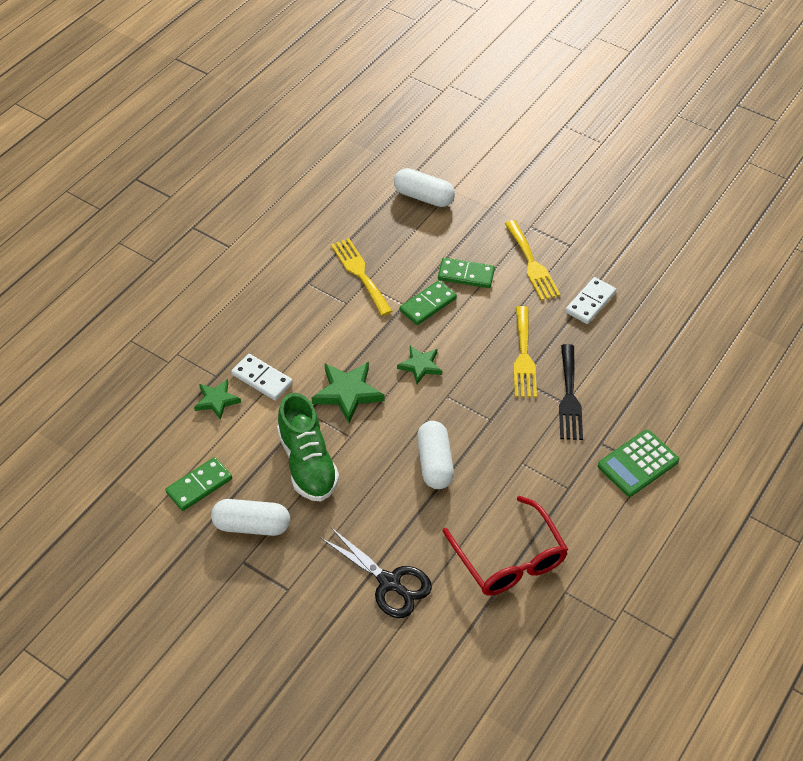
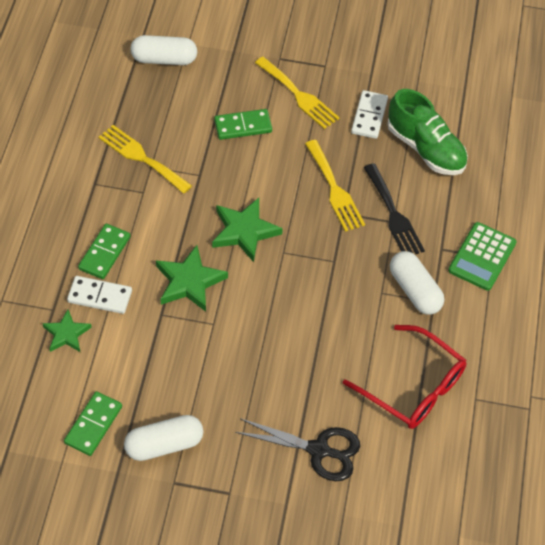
camera: 25 degrees left, 5 degrees up
(307, 463) = (186, 364): green shoe -> green shoe (425, 148)
(420, 366) = (244, 231): green star -> green star, size x1.56
(428, 304) = (221, 168): green domino -> green domino (104, 253)
(434, 463) = (304, 321): white capsule -> white capsule (414, 290)

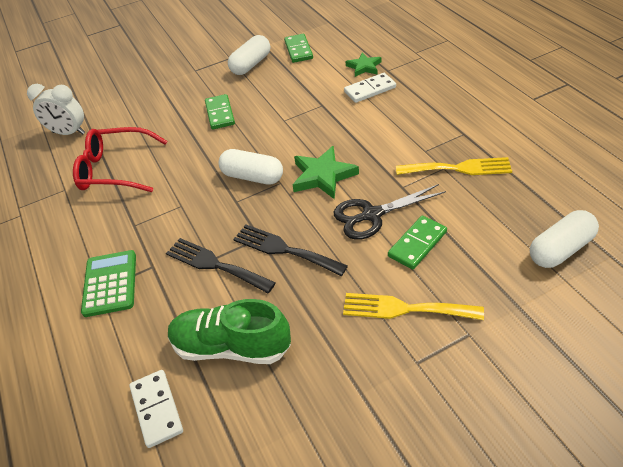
camera: 150 degrees right, 10 degrees down
(104, 253) = (398, 107): green domino -> green domino (220, 114)
(189, 281) = (325, 128): green star -> none
(318, 450) = (157, 110): black scissors -> black scissors (372, 215)
(334, 189) = (284, 249): yellow fork -> black fork
(369, 116) = (316, 339): white domino -> white domino (156, 409)
(414, 290) = (154, 223): white capsule -> white capsule (252, 177)
(433, 492) = (69, 133): none -> white clock

